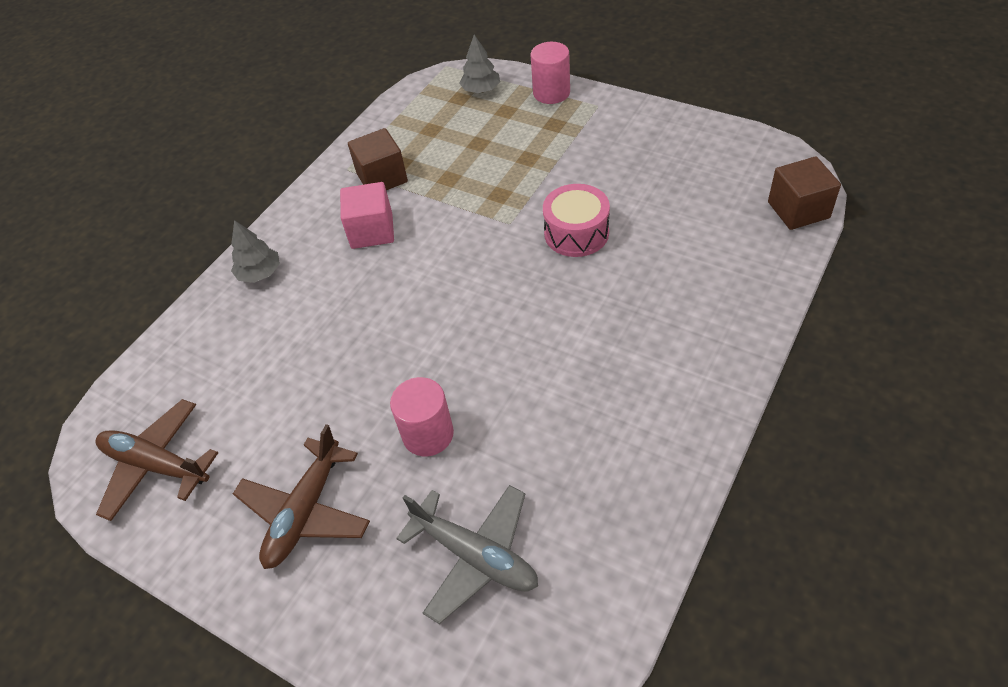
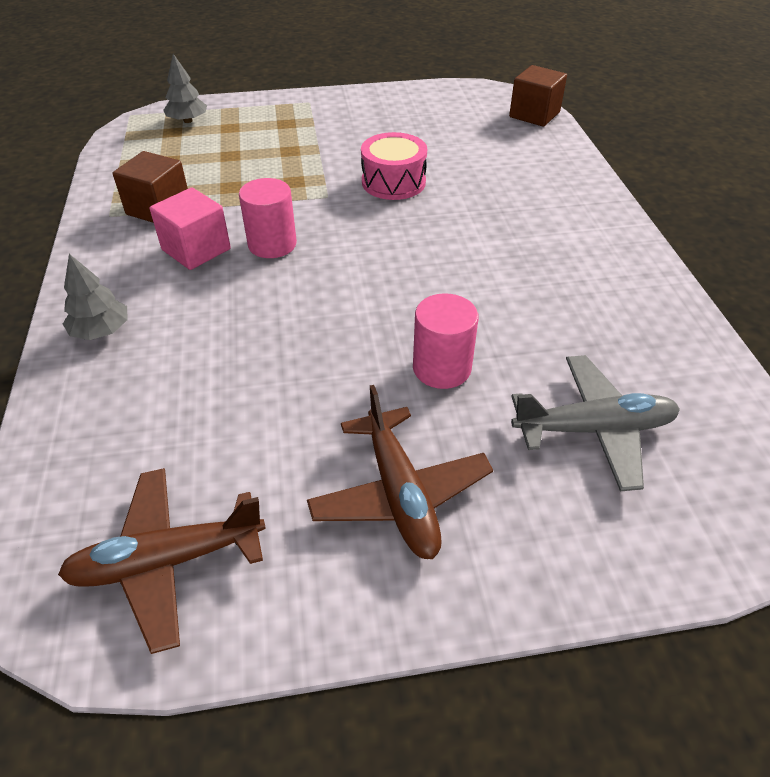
camera: 45 degrees left, 5 degrees down
(551, 93) = (258, 105): pink cylinder -> pink cylinder (272, 244)

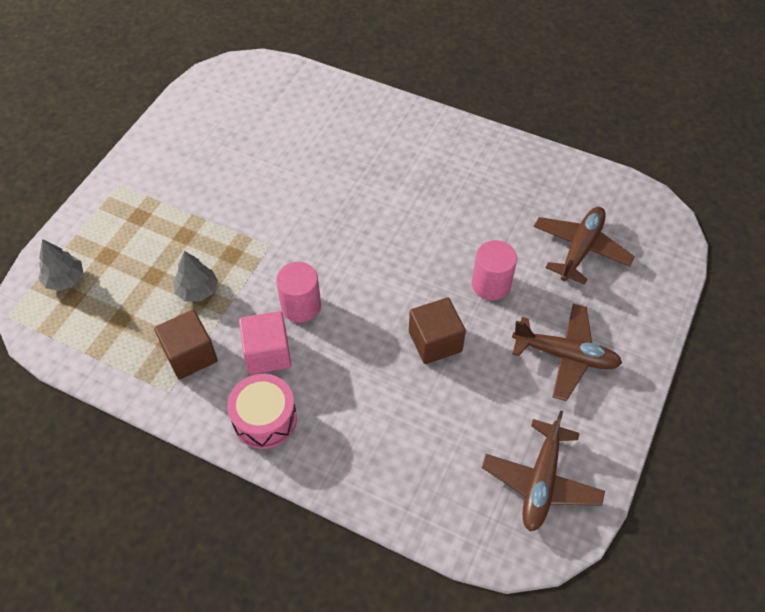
camera: 55 degrees left, 10 degrees up
(101, 331) = (317, 447): grey tree -> grey tree (197, 290)
(393, 182) = (287, 199): pink drum -> pink drum (265, 419)
(534, 115) = (278, 72): brown cube -> brown cube (435, 341)
(594, 429) = (580, 249): grey plane -> brown plane

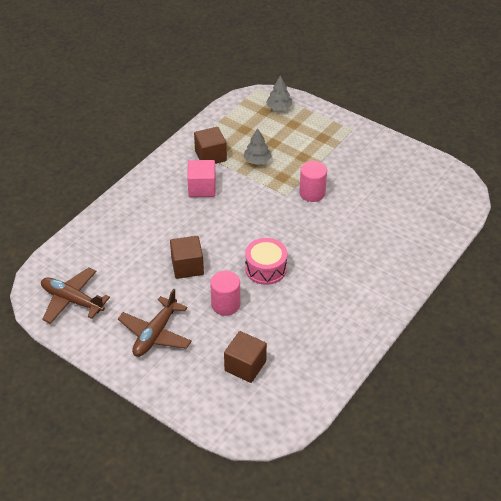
camera: 100 degrees right, 10 degrees down
(265, 419) = (158, 184): pink drum -> pink drum (266, 269)
(301, 306) = (233, 205): pink cylinder -> pink cylinder (312, 193)
(580, 249) = (245, 366): brown plane -> brown cube

